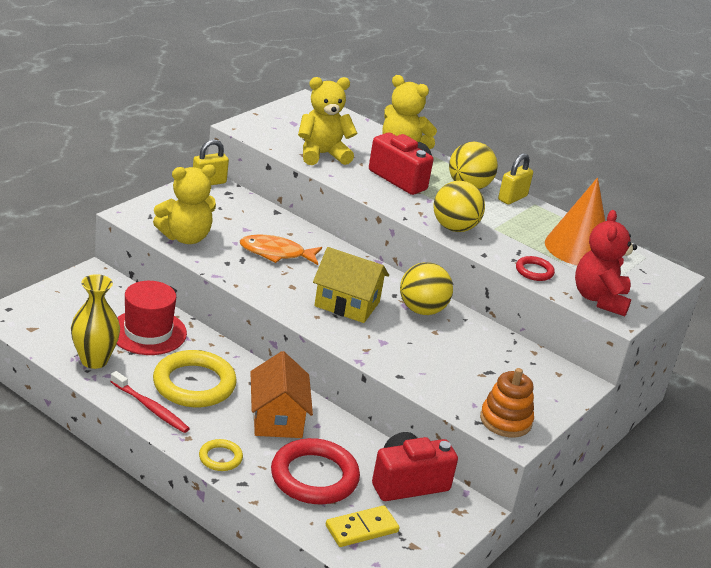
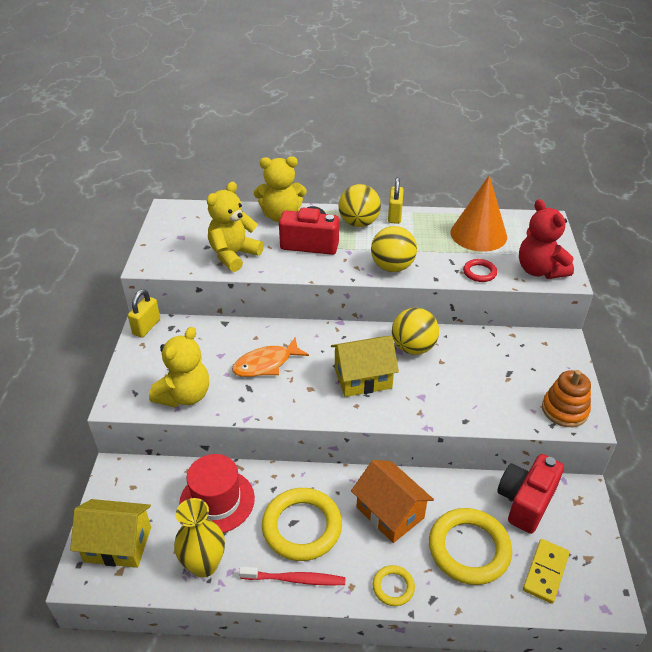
camera: 30 degrees left, 10 degrees up
(47, 314) = (118, 544): none -> yellow house
(314, 477) = (469, 549): red ring -> yellow ring

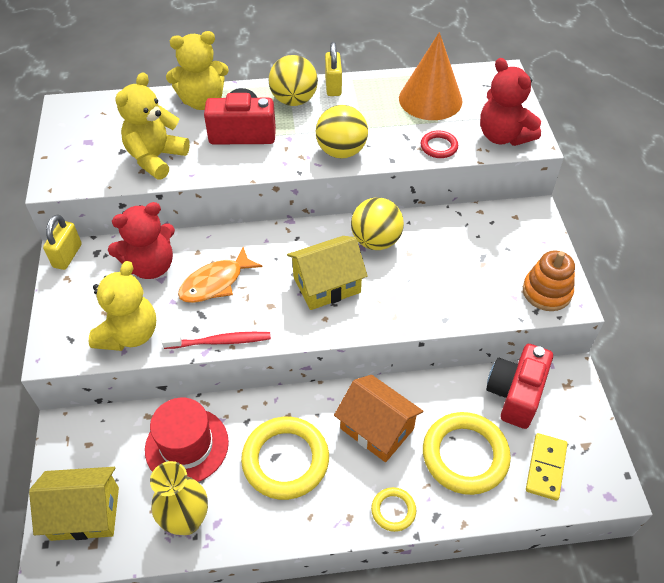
camera: 10 degrees left, 10 degrees up
(214, 343) = (150, 266): none -> red teddy bear
(295, 579) = (288, 520): red toothbrush -> red toothbrush (220, 341)

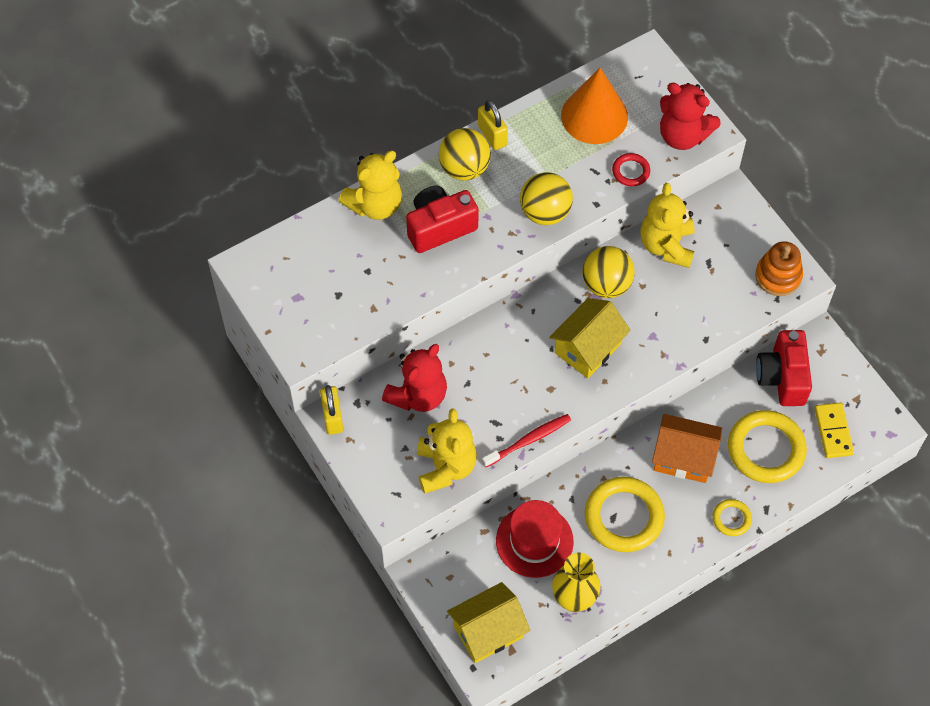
camera: 25 degrees left, 10 degrees up
(156, 158) = (377, 289): yellow teddy bear -> yellow teddy bear (666, 245)
(215, 283) = (488, 387): orange fish -> none

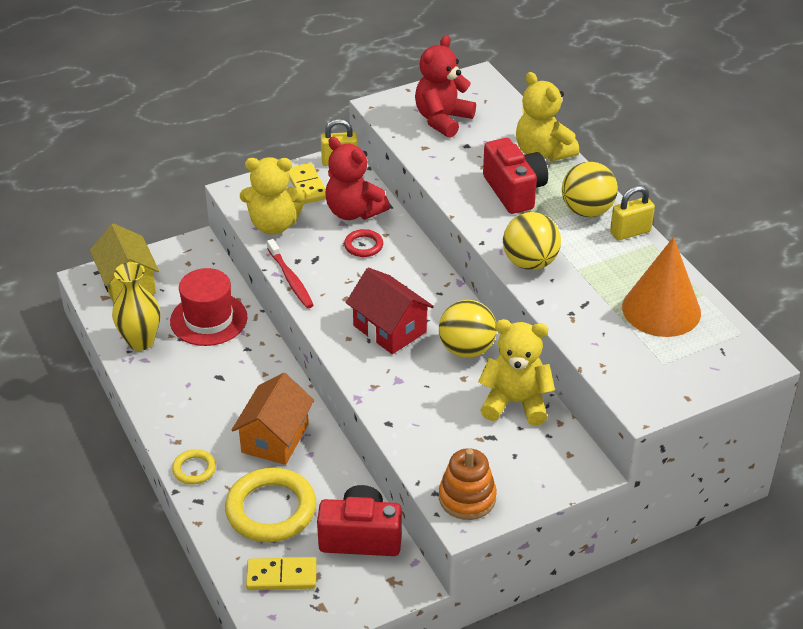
camera: 95 degrees right, 20 degrees down
(377, 444) = (307, 186): none -> yellow domino
(588, 348) = (389, 329): yellow house -> red house
(624, 517) = (218, 384): yellow ring -> none
(630, 171) = (584, 332): red ring -> red ring (363, 246)
(683, 135) = (636, 380): red teddy bear -> red teddy bear (442, 120)

